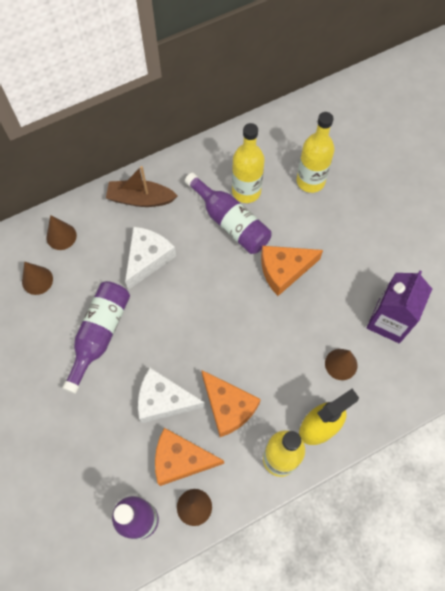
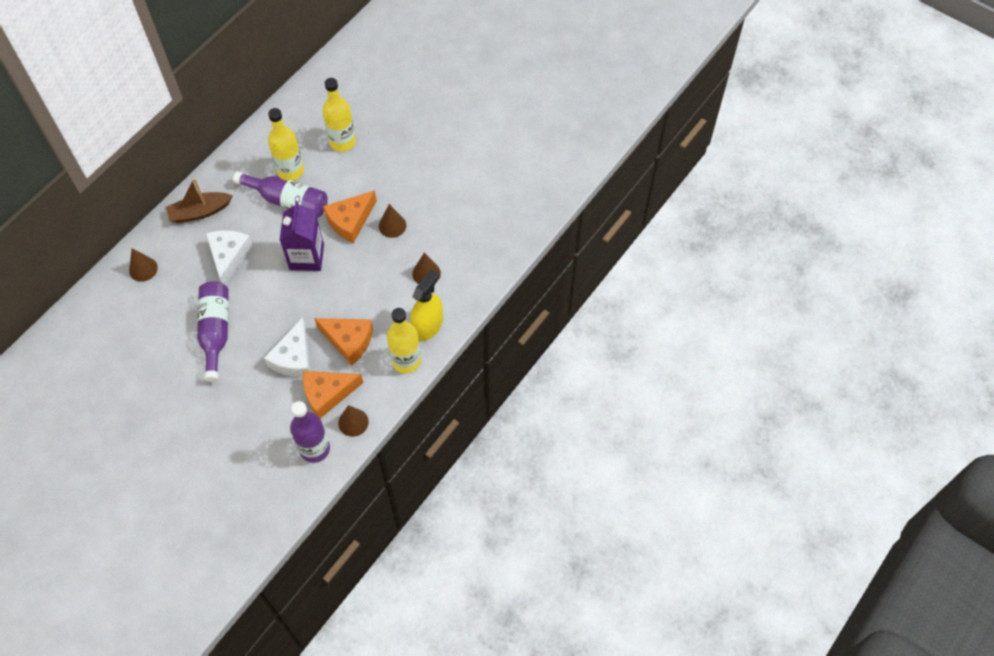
camera: 25 degrees left, 5 degrees down
(37, 280) = (139, 312): brown cone -> brown cone (392, 225)
(164, 400) = (294, 358): white cheese -> white cheese turned 60 degrees counterclockwise
(389, 321) = (452, 226): purple carton -> purple carton (306, 257)

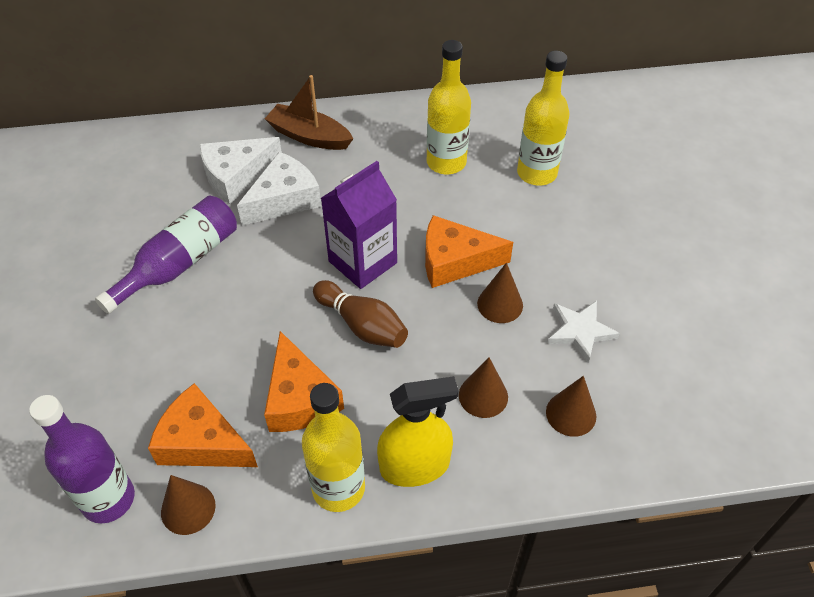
camera: 45 degrees right, 10 degrees down
(143, 269) = (193, 148): brown cone -> brown cone (571, 414)
(288, 201) = (409, 189): purple bottle -> none
(294, 358) = (219, 363): white cheese -> white cheese (236, 176)
(340, 286) = (362, 325): none -> brown bowling pin
(439, 210) = (580, 331): none -> white star

